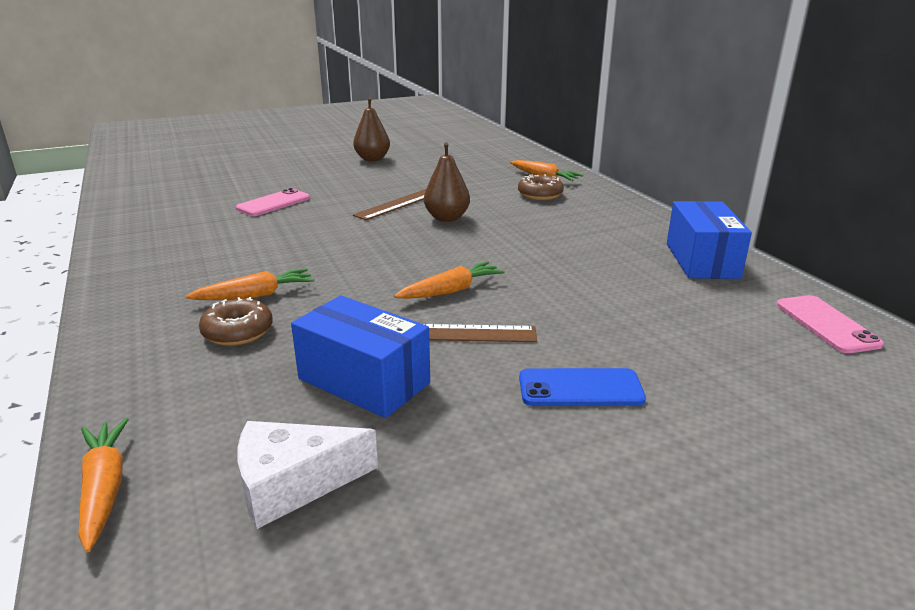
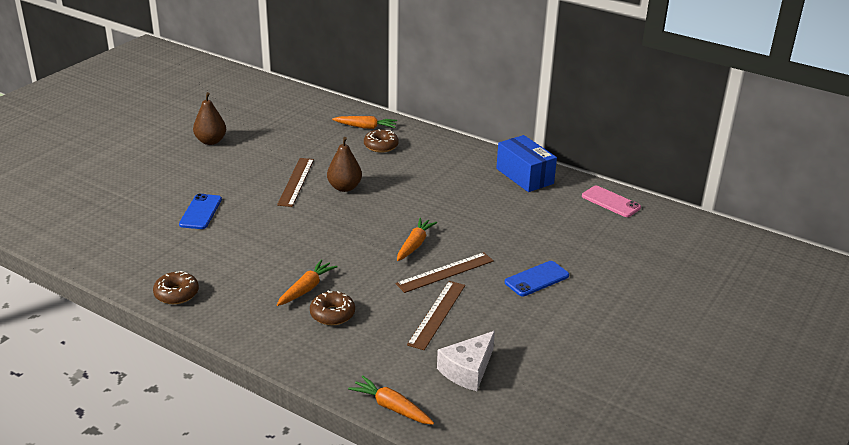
camera: 35 degrees left, 5 degrees up
(130, 259) = (176, 294): none -> brown donut
(273, 203) = (201, 212): pink phone -> blue phone
(364, 381) = (437, 314): blue box -> brown ruler

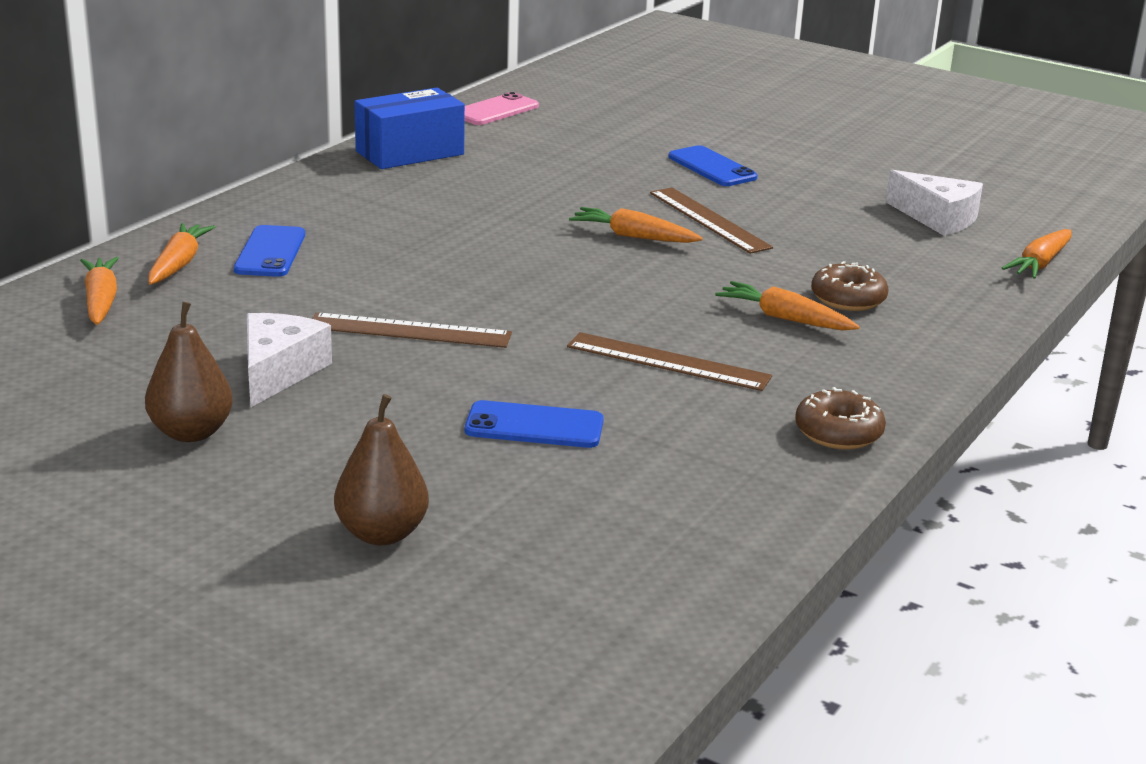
camera: 90 degrees left, 5 degrees down
(259, 155) = (278, 372): none -> white cheese
(327, 115) = (101, 301): none -> orange carrot
(344, 187) = (438, 286): brown pear -> brown pear (382, 533)
(381, 146) = (270, 252): brown donut -> blue phone
(437, 314) = (819, 230): brown ruler -> brown ruler (668, 362)

